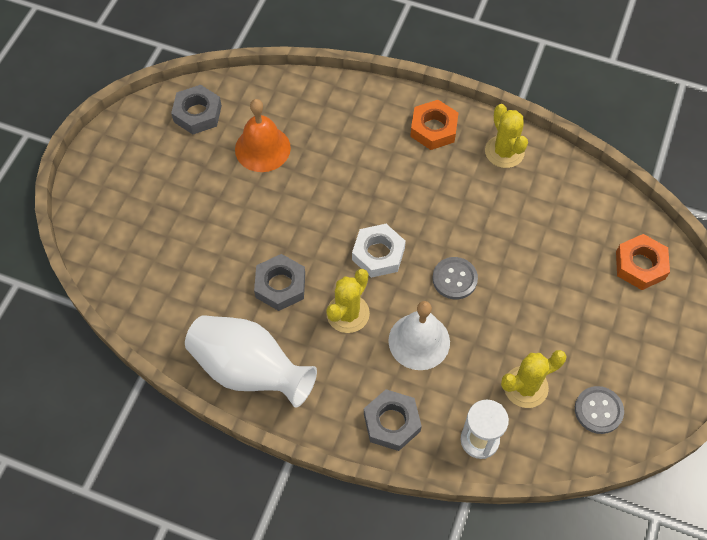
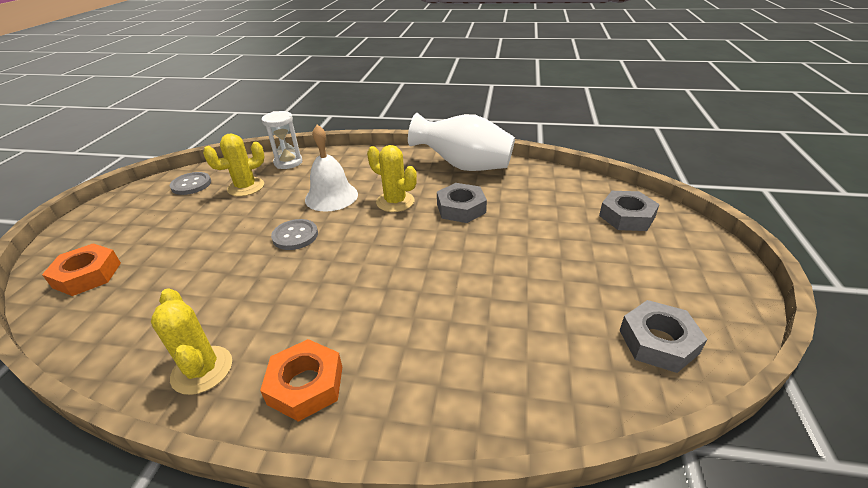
camera: 170 degrees right, 25 degrees down
(262, 148) = (541, 314): orange bell -> none
(348, 313) = (395, 202): yellow cactus -> yellow cactus turned 75 degrees counterclockwise
(378, 254) = (373, 241): white nut -> none
(392, 422) = (352, 161): grey nut -> grey nut (626, 216)

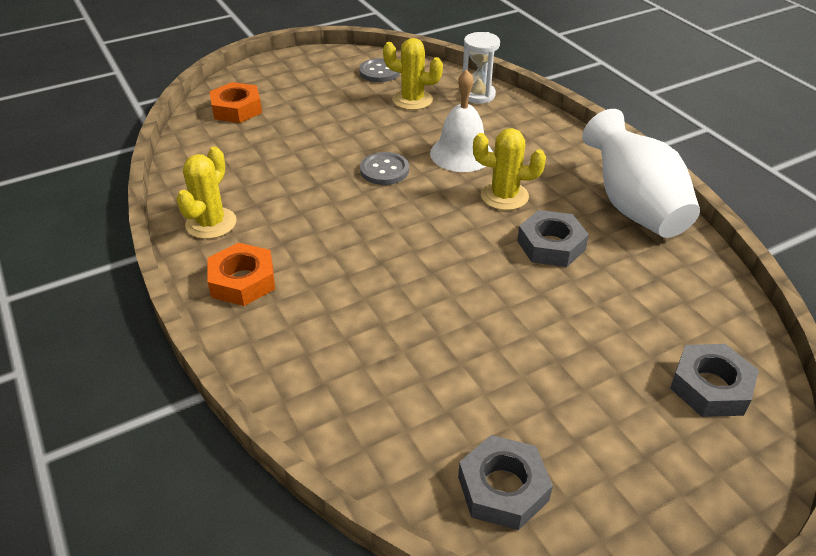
camera: 50 degrees right, 5 degrees up
(395, 202) = (504, 196): yellow cactus -> yellow cactus turned 75 degrees counterclockwise

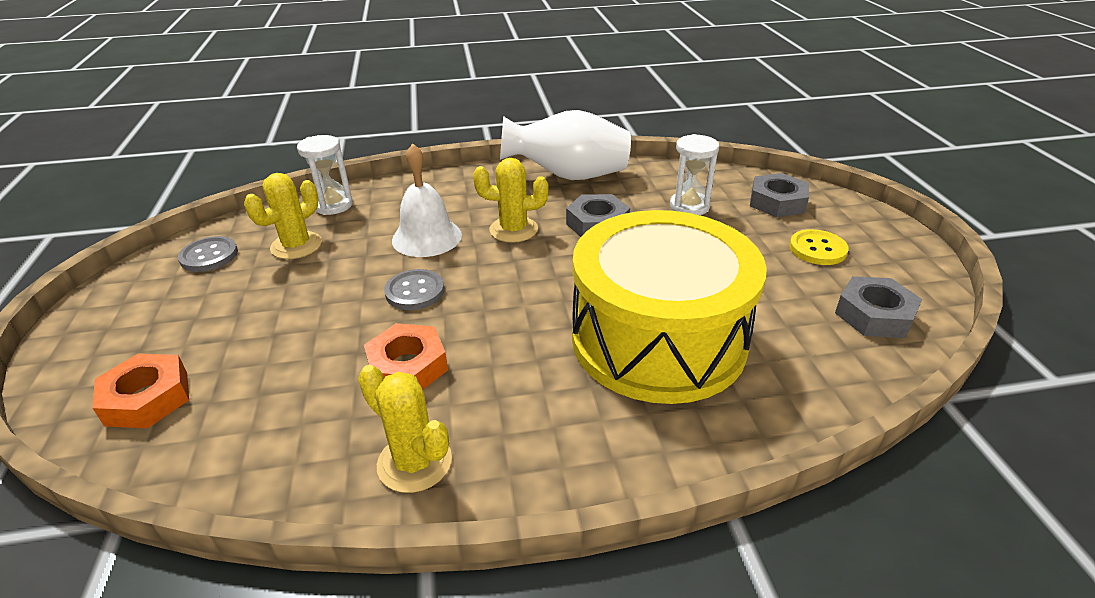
camera: 70 degrees left, 5 degrees down
(242, 281) = (553, 444): orange nut -> orange nut (407, 366)
(383, 317) = (658, 339): none -> yellow drum
(504, 196) = (513, 230): yellow cactus -> yellow cactus turned 60 degrees clockwise
(617, 432) = (817, 249): none -> yellow button
(638, 307) = (689, 206): none -> white hourglass

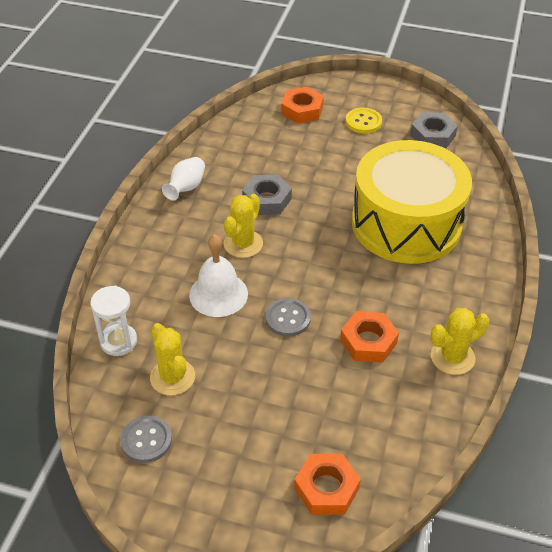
camera: 65 degrees left, 10 degrees up
(568, 176) = (186, 188): white vase -> white vase, size x0.52
(689, 206) = (277, 148): white hourglass -> none
(777, 202) = (302, 110): grey nut -> orange nut

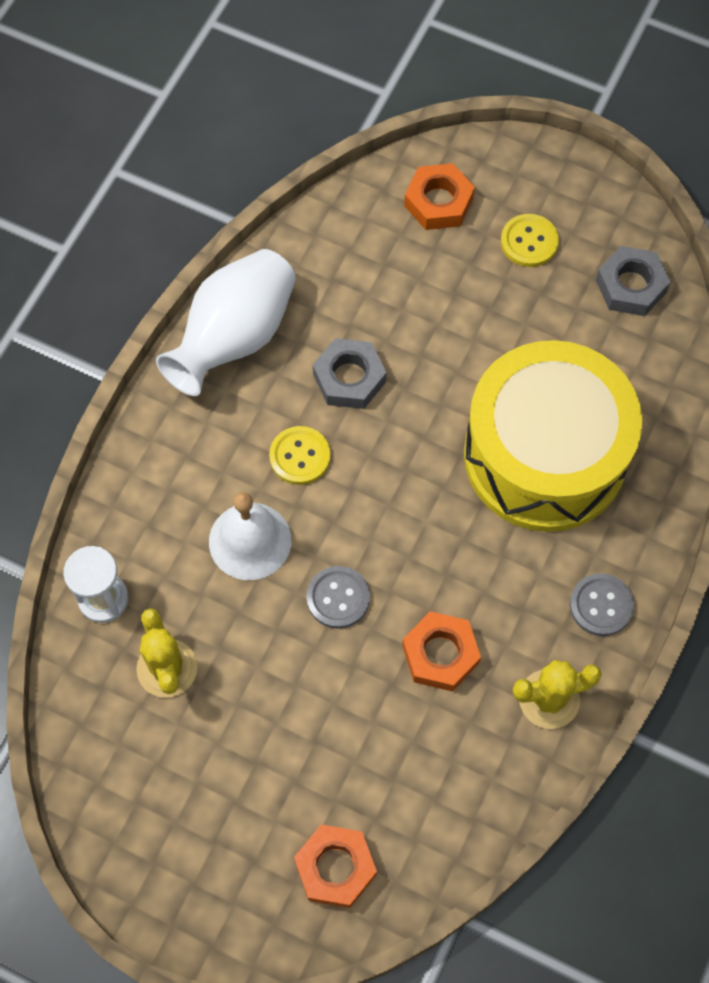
camera: 10 degrees right, 20 degrees up
(146, 440) = (120, 759): grey button -> grey button (601, 605)
(186, 188) = (234, 337): white vase -> white vase, size x1.92
(243, 244) = (300, 456): yellow cactus -> yellow button

